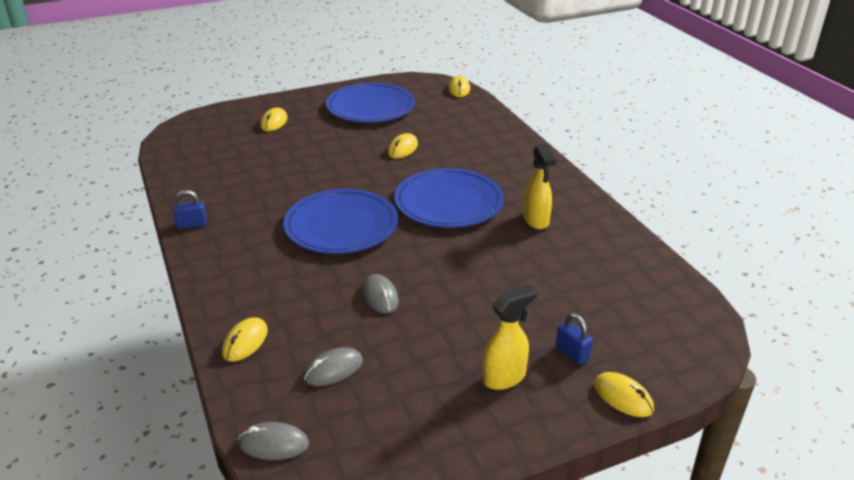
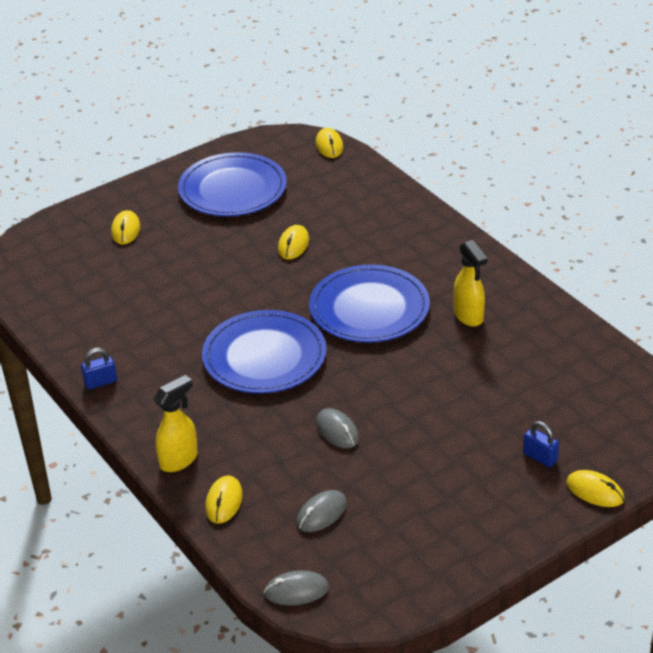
camera: 10 degrees left, 5 degrees up
(505, 377) = (484, 492): yellow spray bottle -> yellow spray bottle (179, 460)

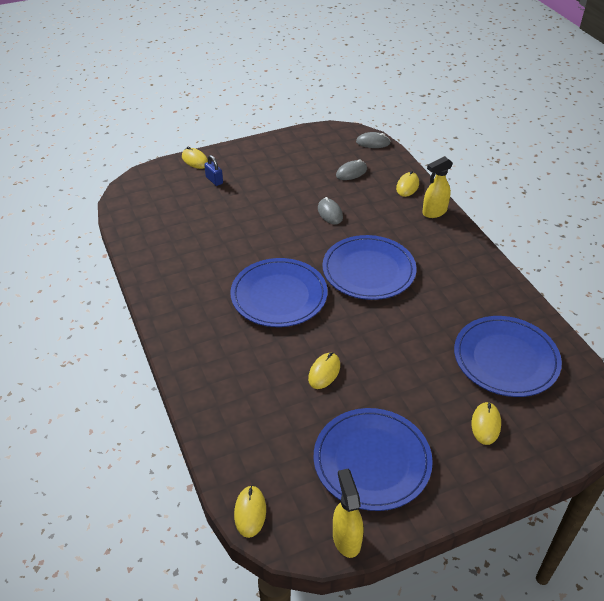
camera: 170 degrees left, 5 degrees up
(97, 287) = (506, 359): none -> blue plate
(100, 382) = (492, 271): blue padlock -> none
(468, 316) = (207, 275): yellow spray bottle -> yellow spray bottle (346, 538)

